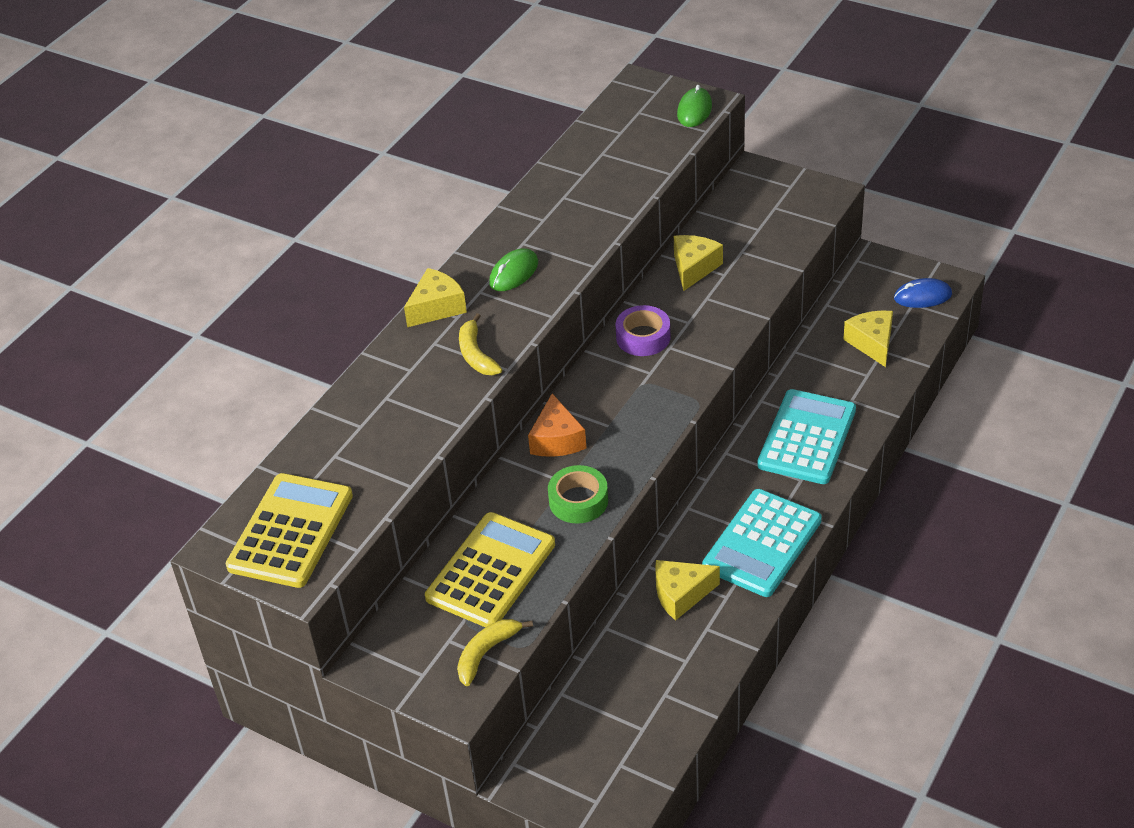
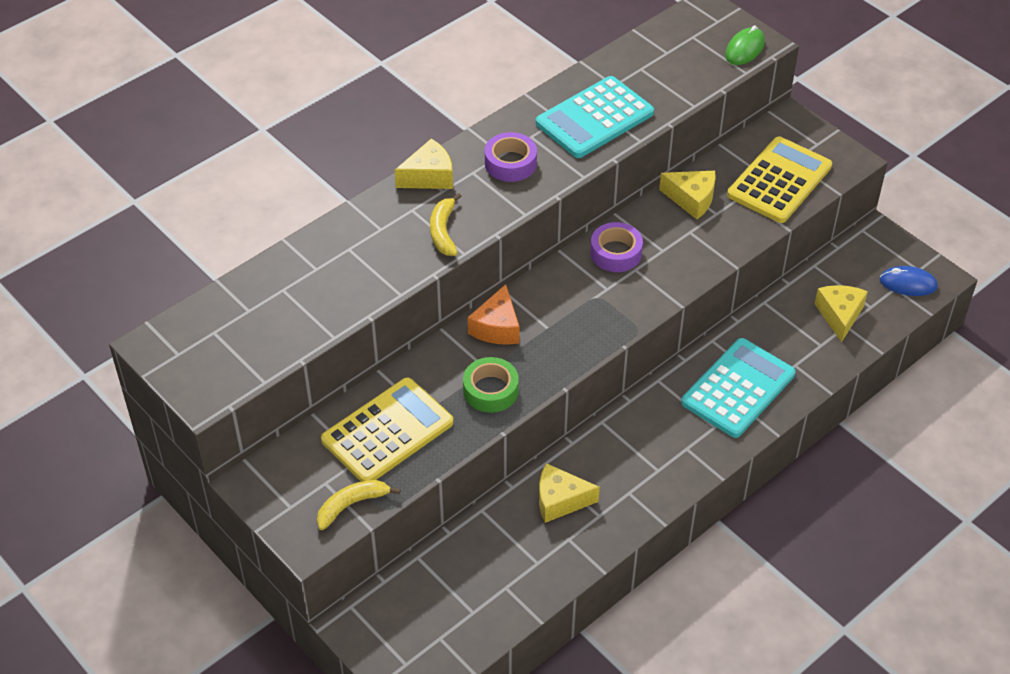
camera: 15 degrees right, 5 degrees up
(291, 531) = (217, 348): yellow calculator -> yellow calculator (779, 181)
(514, 273) = (510, 163): green mouse -> purple tape
(694, 268) = (691, 199): yellow cheese -> yellow cheese turned 75 degrees clockwise
(762, 543) = (652, 476): turquoise calculator -> turquoise calculator (594, 118)

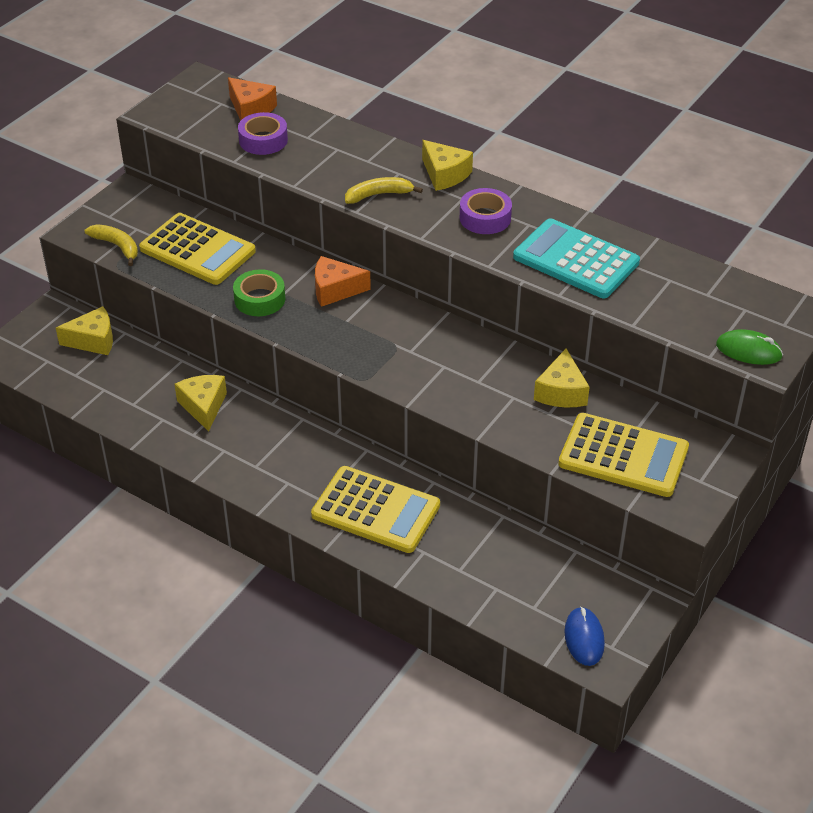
camera: 75 degrees right, 5 degrees down
(239, 308) = (251, 109): none -> orange cheese
(616, 253) = (460, 349): purple tape -> purple tape (263, 140)
(738, 388) = (375, 510): turquoise calculator -> yellow calculator
(839, 315) = (509, 581): yellow cheese -> yellow cheese (93, 340)

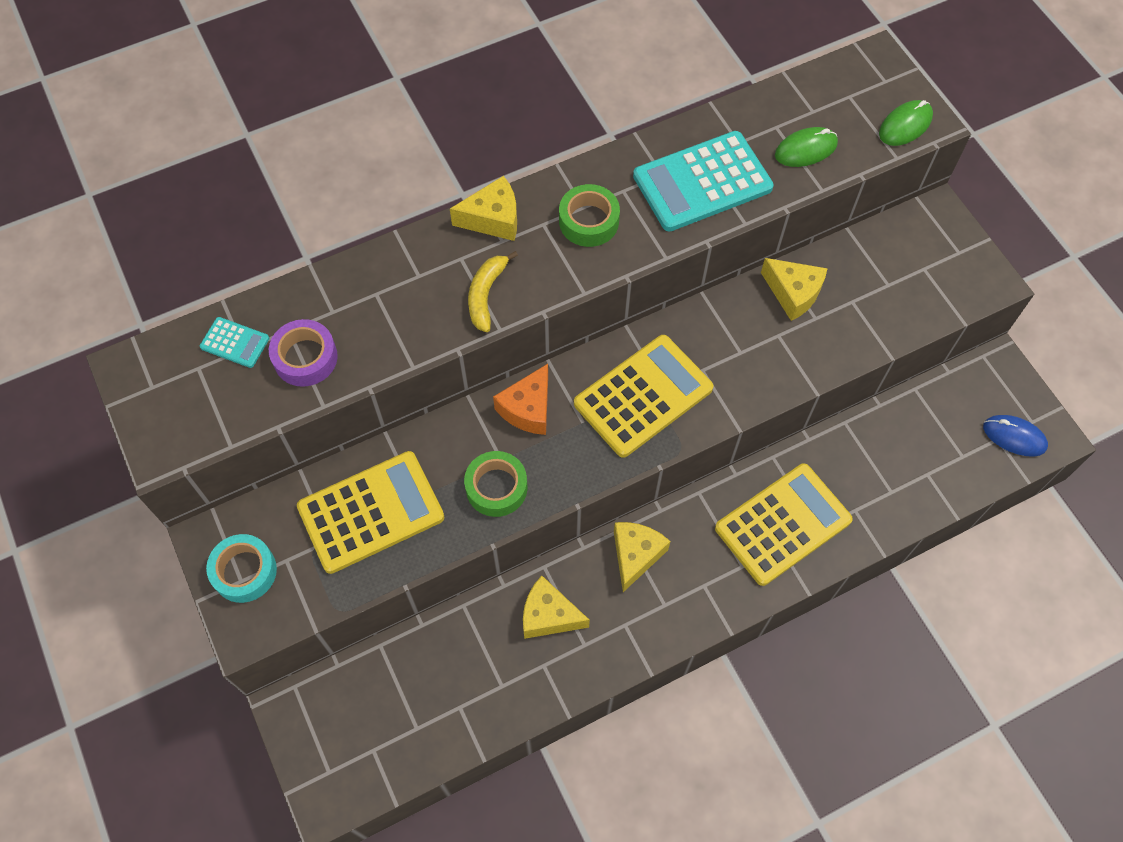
camera: 60 degrees left, 20 degrees up
(93, 340) = (372, 685): yellow cheese -> yellow cheese (635, 555)
(116, 215) = (244, 571): none -> turquoise tape
(117, 246) = (304, 595): yellow banana -> none
(251, 109) = (235, 343): orange cheese -> turquoise calculator
(485, 218) = (589, 221): purple tape -> green tape
(623, 456) = (900, 291): yellow calculator -> yellow calculator (643, 396)
(663, 303) = (805, 149): none -> green mouse

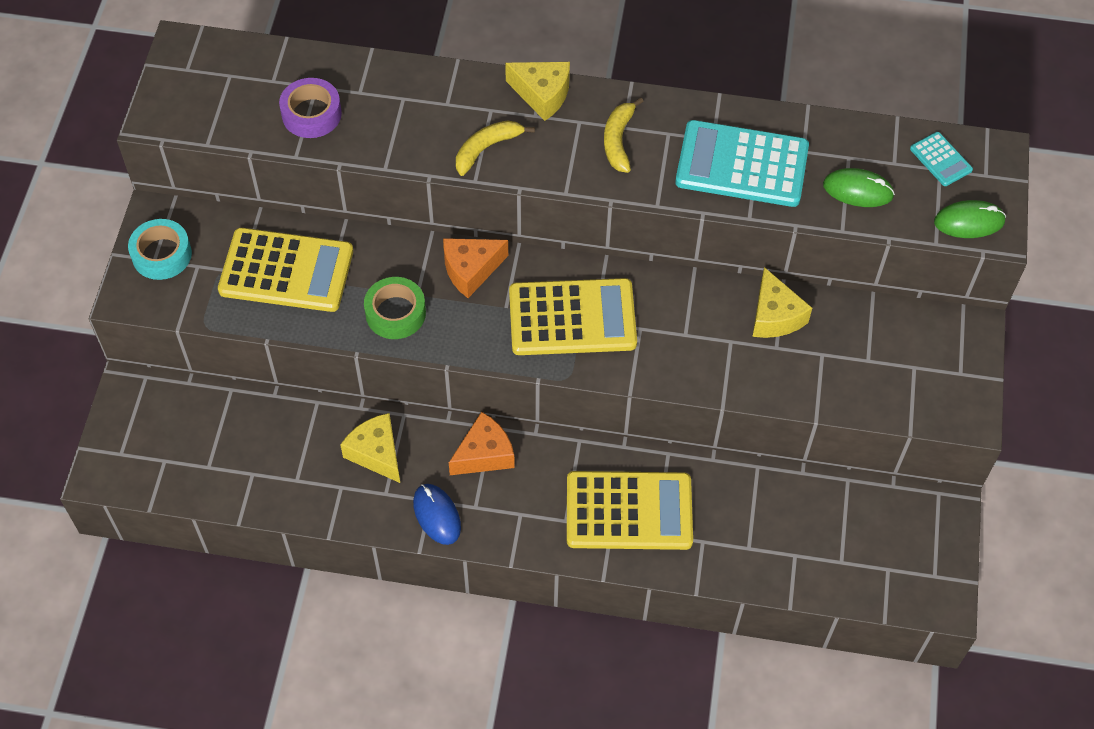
camera: 35 degrees right, 5 degrees down
(235, 343) = (270, 73): turquoise calculator -> turquoise calculator (940, 159)
(589, 221) = (618, 141): green tape -> yellow banana
(635, 555) = (484, 454): yellow cheese -> orange cheese
(1014, 437) = (905, 577): blue mouse -> blue mouse (437, 515)

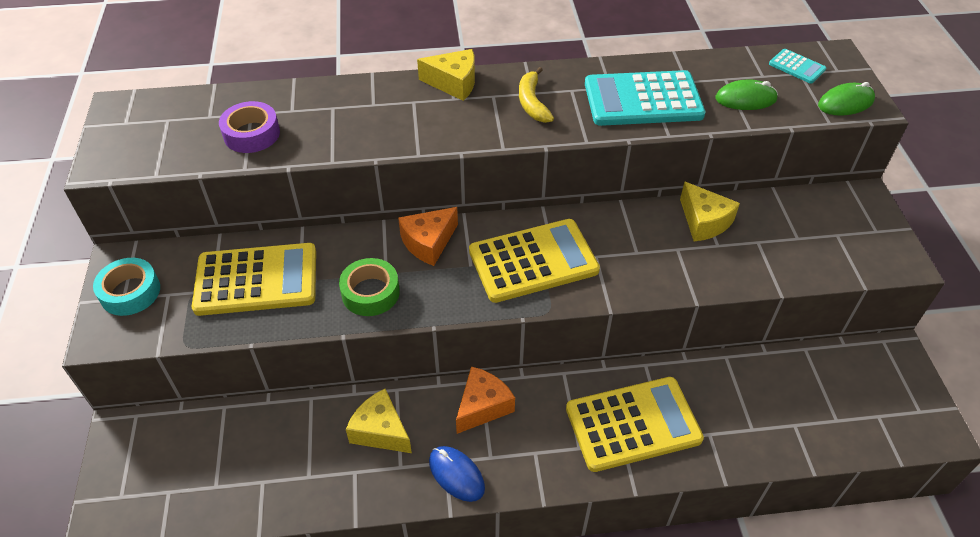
camera: 15 degrees left, 10 degrees down
(486, 149) = (420, 129): yellow banana -> none

